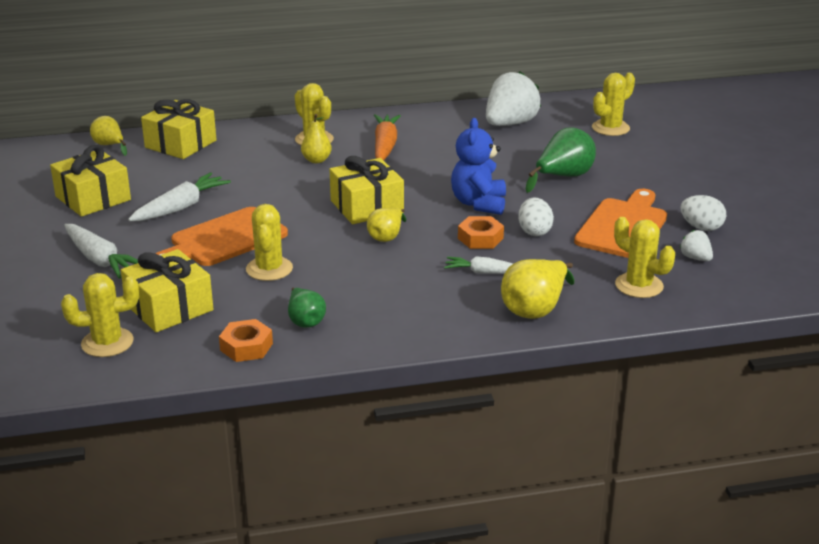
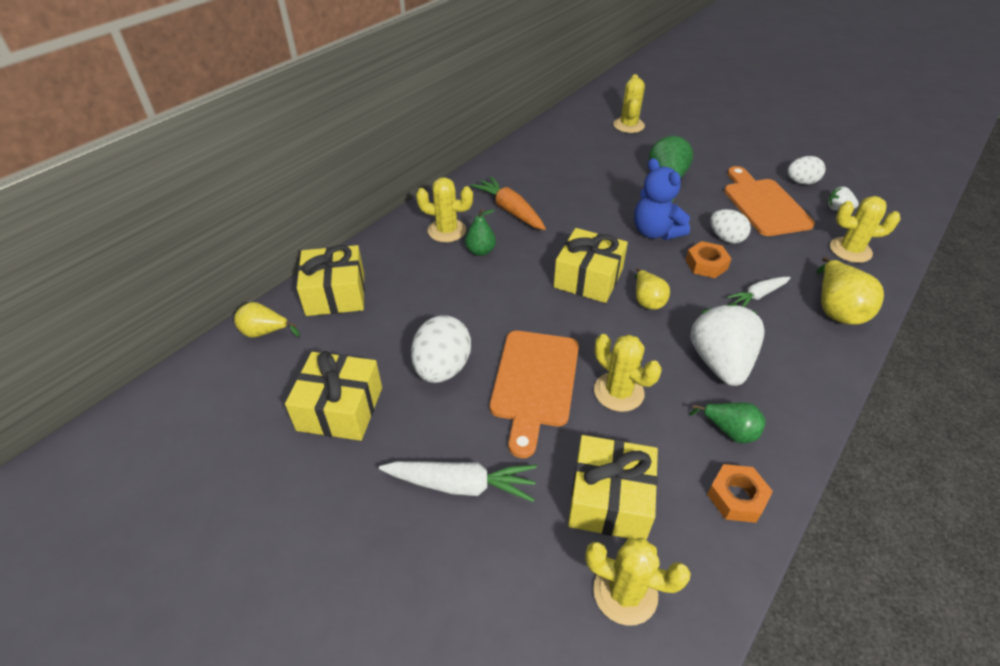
camera: 40 degrees left, 15 degrees up
(107, 343) = (625, 592): yellow cactus -> yellow cactus turned 75 degrees clockwise
(181, 207) = (442, 368): white carrot -> white egg
(316, 160) = (480, 251): yellow pear -> green pear
(510, 124) = (563, 149): white strawberry -> white strawberry (720, 363)

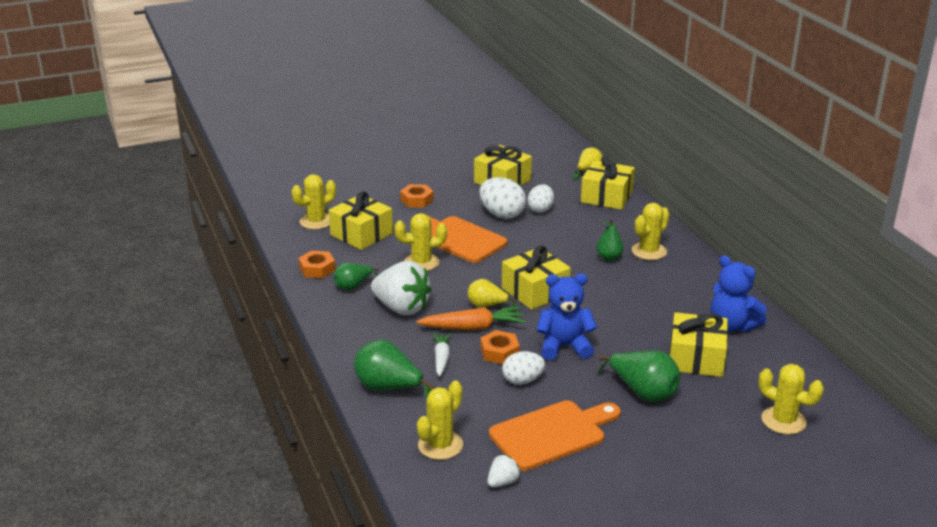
camera: 120 degrees right, 15 degrees down
(461, 485) = (417, 200): white carrot -> orange nut
(510, 210) = (657, 287): orange carrot -> orange carrot (473, 327)
(534, 163) = (732, 325): none -> blue teddy bear
(597, 169) = (696, 358): none -> yellow gift
(764, 204) = (552, 434): orange cutting board -> orange cutting board turned 45 degrees counterclockwise
(801, 182) = (569, 487): white egg -> white egg (540, 209)
(836, 309) = (388, 388): yellow pear -> green pear

